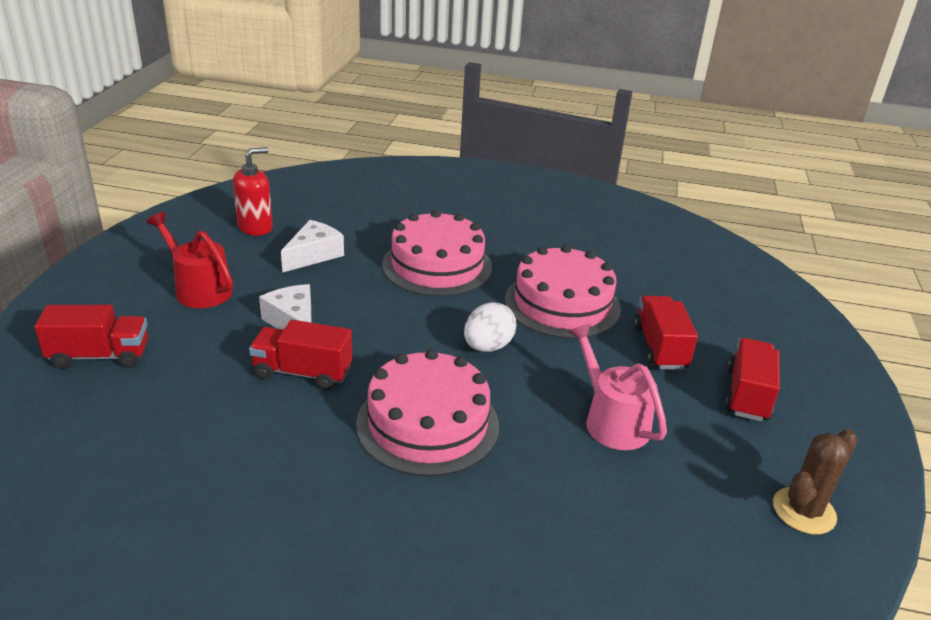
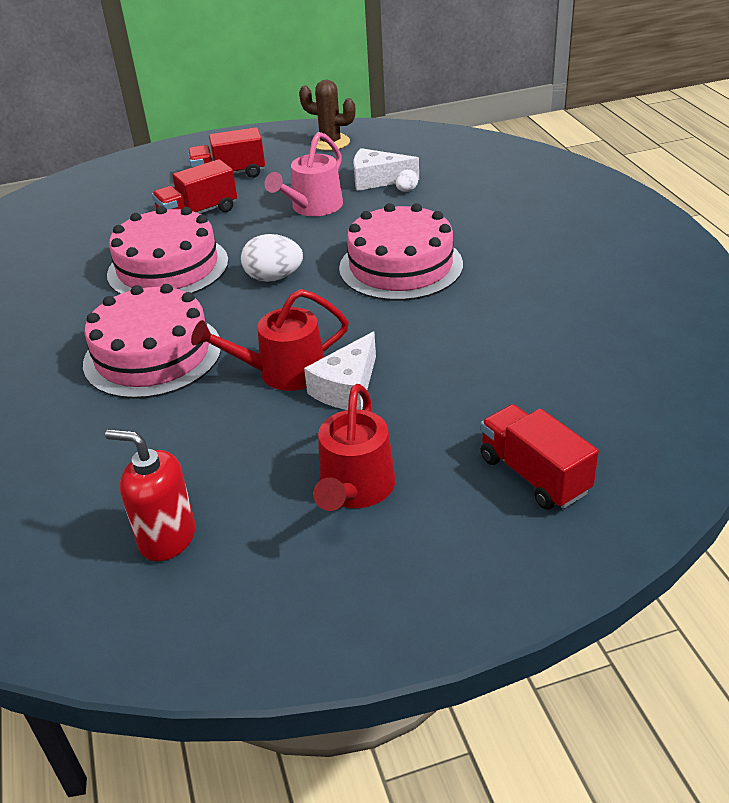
camera: 115 degrees left, 5 degrees up
(303, 372) = (410, 345): red truck -> none
(313, 255) = (200, 447): white cheese -> white cheese (377, 180)
(348, 305) = (283, 372): none -> red watering can
(596, 510) = (406, 190): none -> white egg

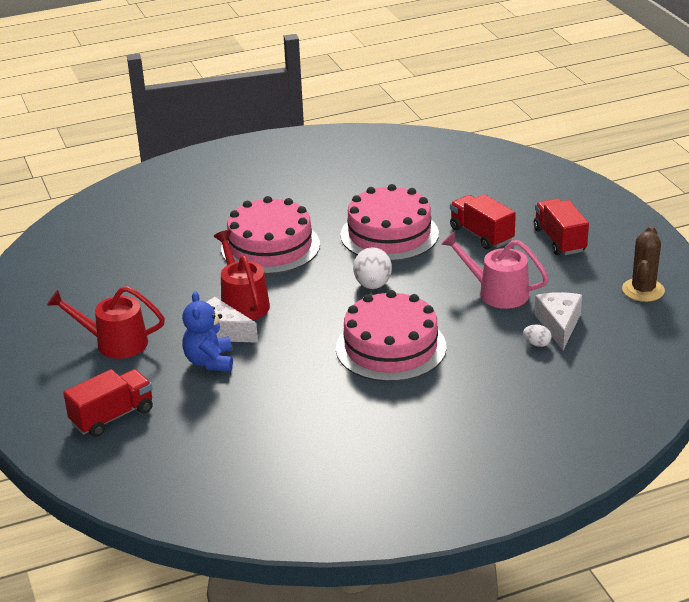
camera: 85 degrees right, 5 degrees down
(167, 538) = (88, 280): red soap dispenser -> none
(413, 393) = (210, 362): none -> blue teddy bear

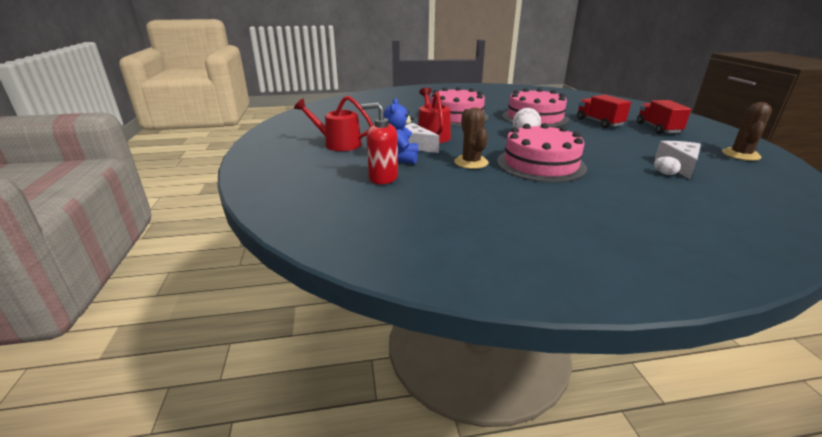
camera: 10 degrees right, 5 degrees down
(112, 416) = (315, 178): red truck -> none
(197, 403) = (383, 178): none -> red soap dispenser
(303, 357) = (471, 162): none -> brown cactus
(497, 292) = (619, 146): pink watering can -> none

